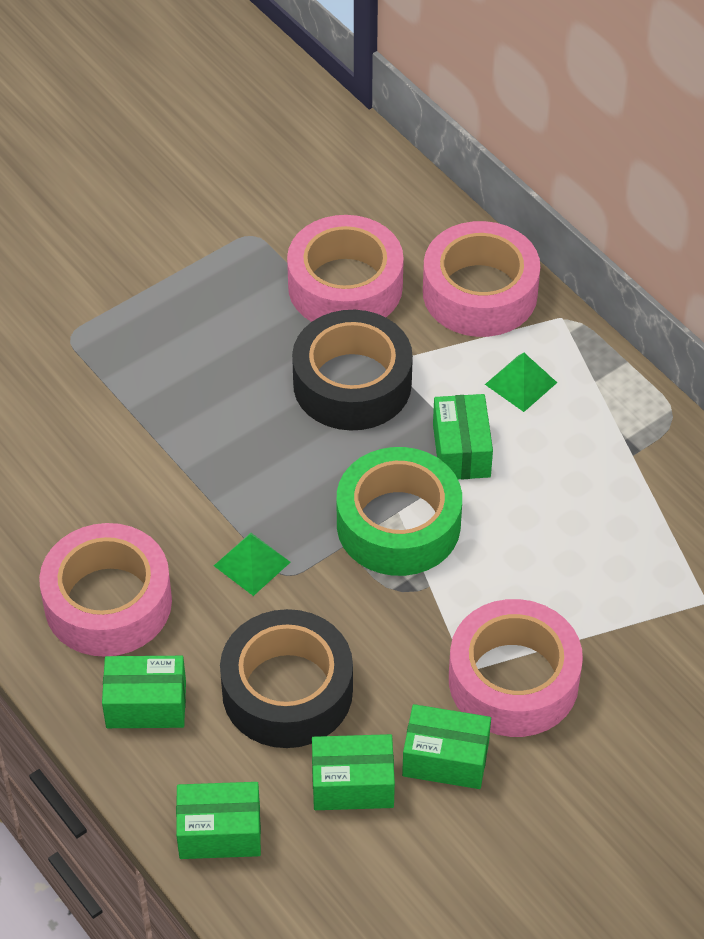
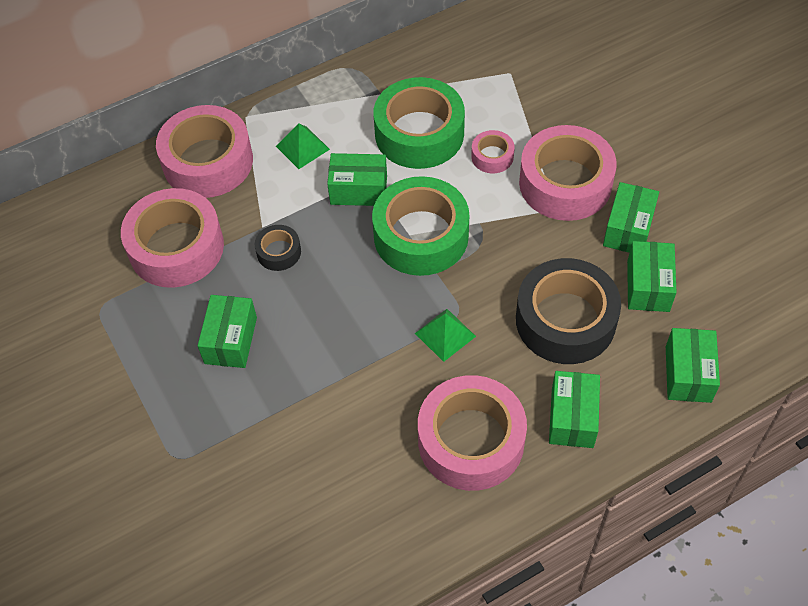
camera: 80 degrees left, 5 degrees up
(222, 358) = (231, 340): none -> green box
(352, 383) = (279, 252): black tape -> black tape, size x0.47
(545, 591) = (492, 156): none -> pink tape
(569, 505) = (419, 133): none -> green tape

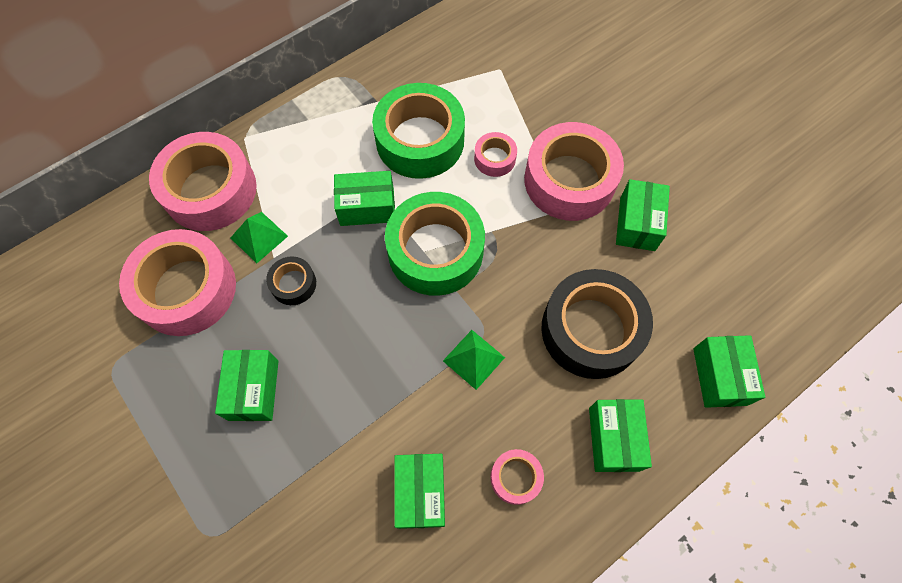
camera: 10 degrees left, 10 degrees up
(302, 147) = (305, 166): green pyramid -> green pyramid (259, 237)
(471, 441) = (515, 477): pink tape -> pink tape, size x0.47
(648, 286) = (666, 283): green box -> green box (421, 492)

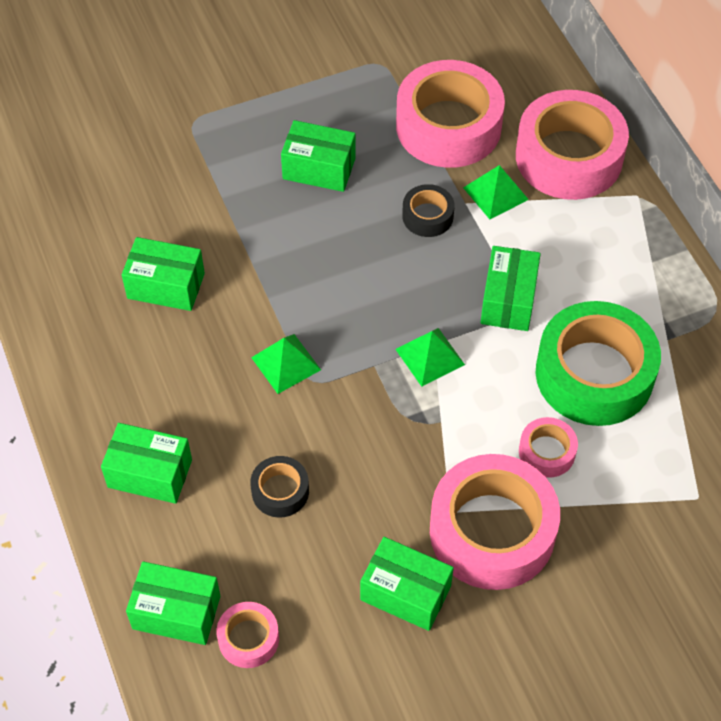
camera: 105 degrees right, 10 degrees down
(435, 251) = (430, 356): green tape -> green pyramid
(515, 477) = (147, 370): pink tape -> pink tape (248, 638)
(591, 330) = (280, 491): black tape -> black tape, size x0.47

